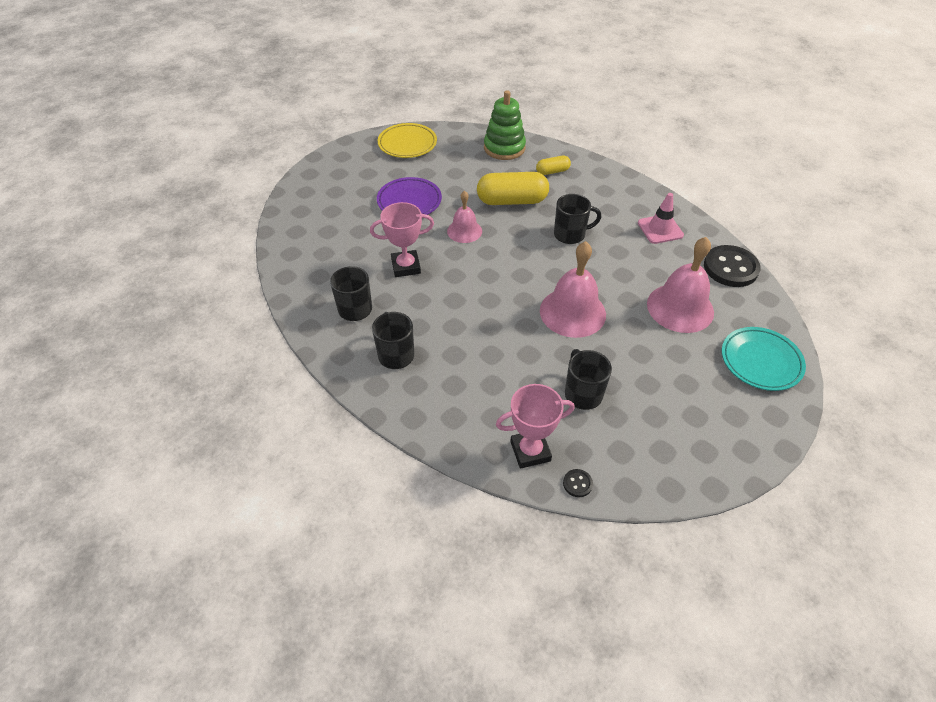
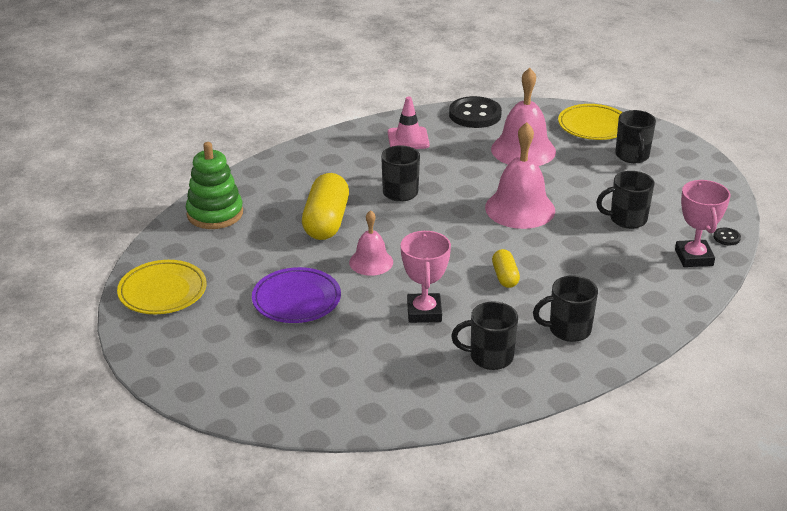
camera: 80 degrees left, 15 degrees down
(552, 171) = (281, 186): yellow capsule -> yellow capsule (505, 277)
(712, 397) = (632, 156): none -> black mug
(760, 361) = (593, 126): turquoise plate -> yellow plate

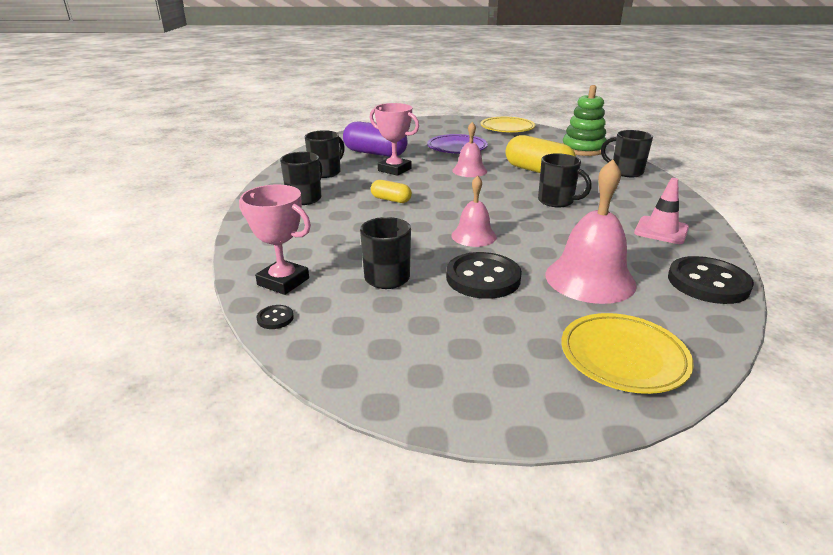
camera: 125 degrees right, 5 degrees down
(384, 355) = (375, 153): none -> purple capsule
(520, 208) = (473, 236): pink bell -> pink bell, size x0.59
(575, 185) = (483, 278): none -> black button
(632, 156) = (509, 347): black mug -> black mug (625, 172)

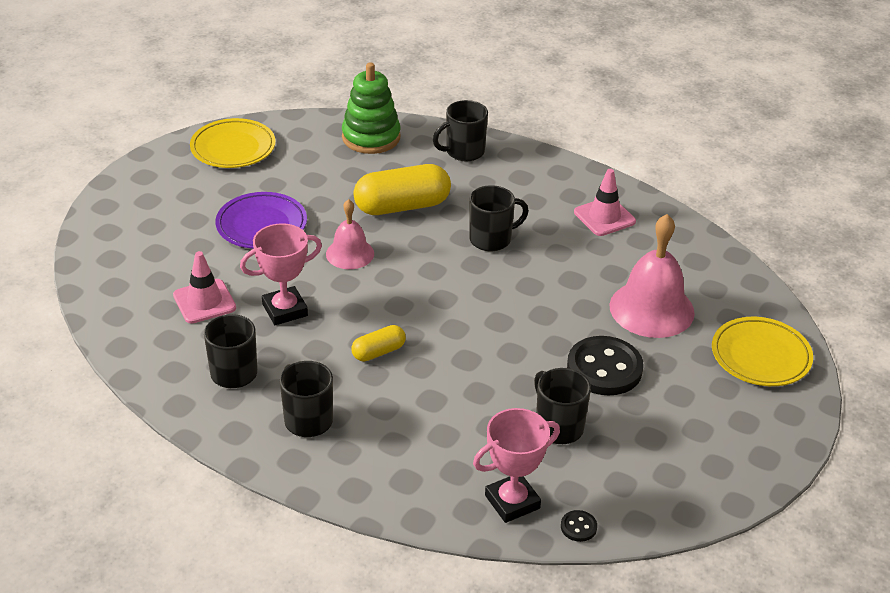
camera: 60 degrees left, 10 degrees up
(375, 153) = (204, 301): purple capsule -> pink traffic cone
(473, 236) = (520, 334): pink bell -> none
(708, 283) = (702, 252): black button -> none

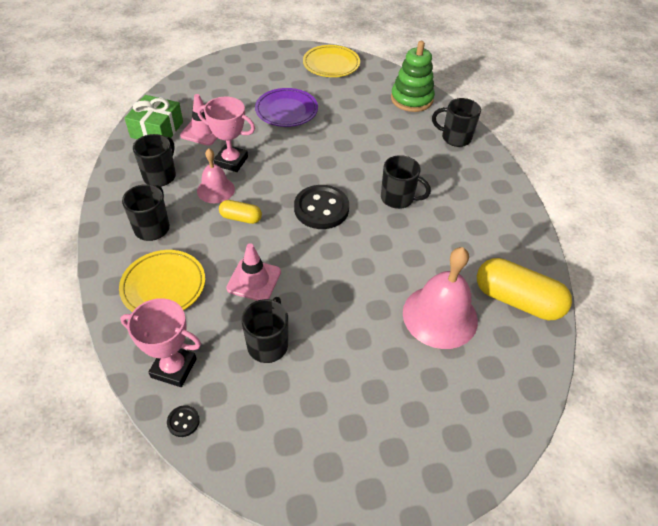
camera: 45 degrees right, 10 degrees up
(149, 333) = (157, 130): none -> green gift
(350, 253) = (307, 154): pink bell -> pink bell (215, 190)
(402, 206) = (373, 146): yellow capsule -> yellow capsule (517, 300)
(604, 217) = (492, 233): pink traffic cone -> pink traffic cone (254, 280)
(604, 368) = (351, 330): black button -> black button (321, 209)
(760, 356) = (474, 414): yellow plate -> yellow plate (163, 286)

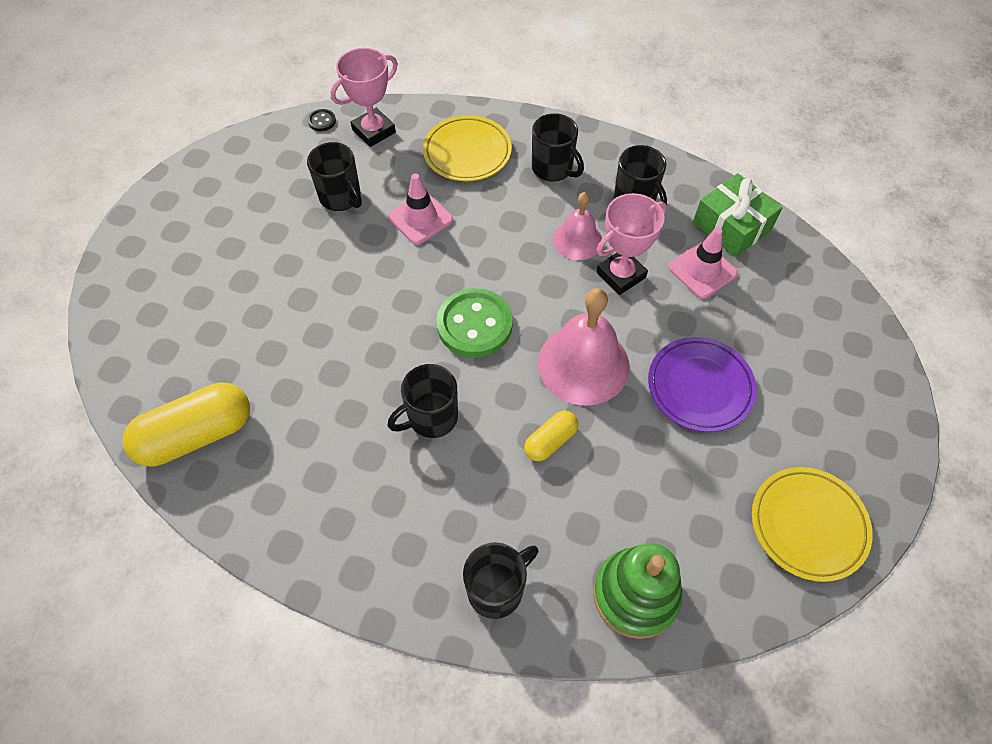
camera: 125 degrees right, 10 degrees up
(241, 218) = (515, 244): yellow capsule -> yellow capsule (550, 441)
(321, 209) = (474, 325): black button -> green button
(440, 316) = (247, 346): pink bell -> pink bell (583, 364)

